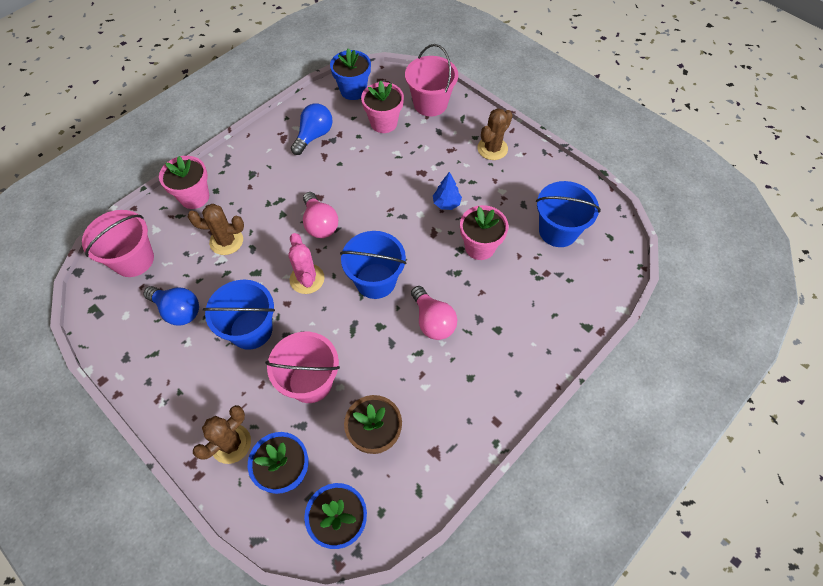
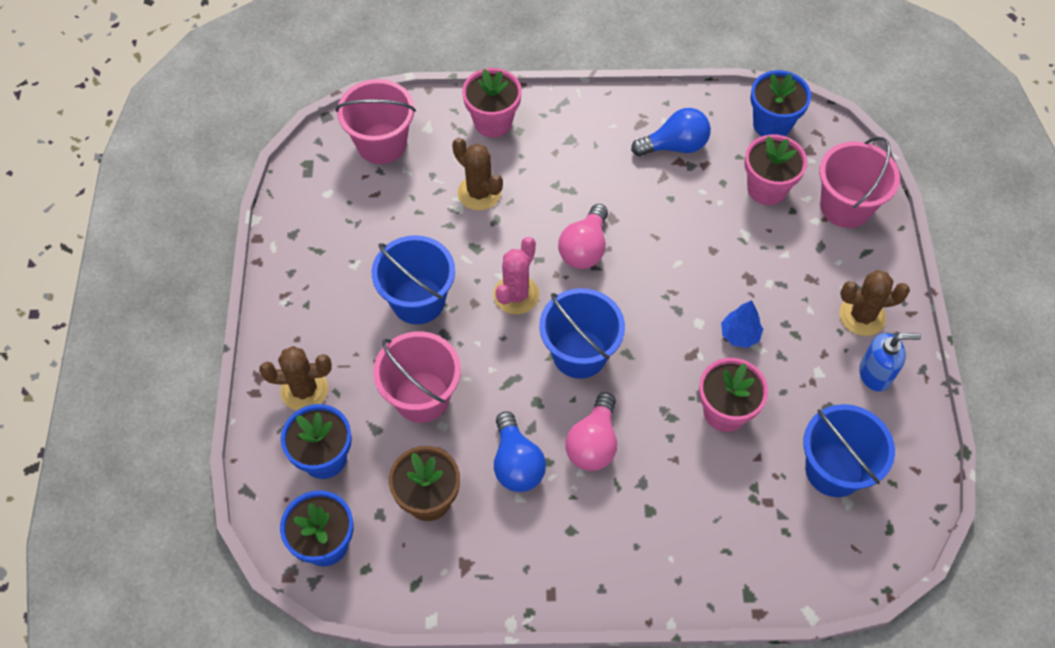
camera: 45 degrees right, 0 degrees up
(178, 310) = (374, 227): blue light bulb -> blue light bulb (516, 463)
(527, 170) = (875, 374): none -> blue soap dispenser

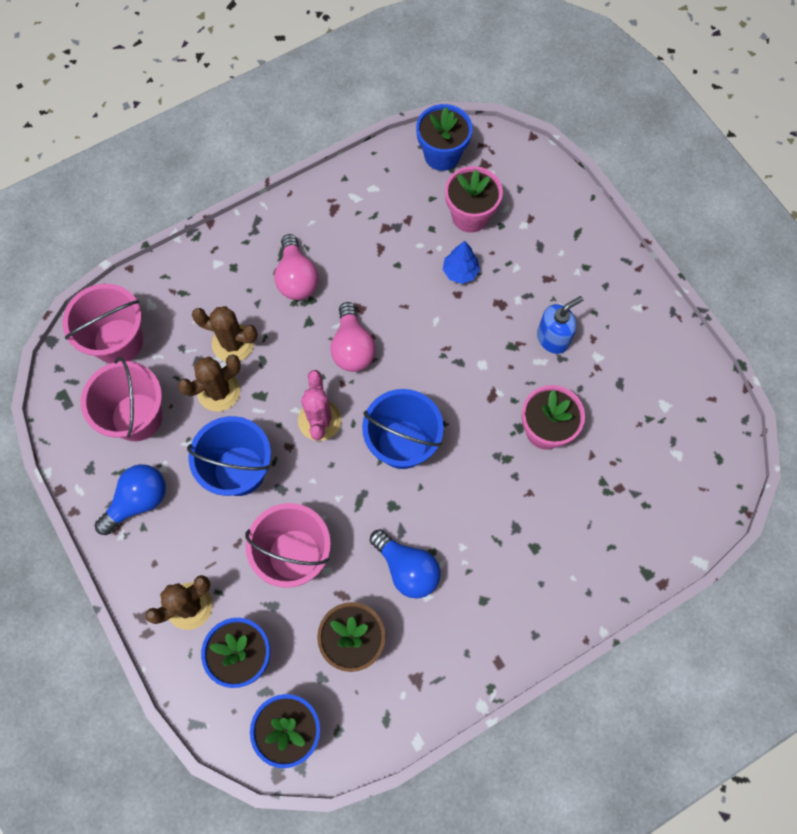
camera: 30 degrees left, 10 degrees up
(493, 122) = (205, 270): pink flower pot -> none
(593, 443) = (458, 516): pink light bulb -> pink light bulb (297, 278)
(675, 146) = (374, 215): blue light bulb -> blue light bulb (138, 501)
(739, 335) = (520, 358): blue tree -> blue tree (460, 272)
(834, 470) = (653, 433): blue bucket -> none
(845, 206) = (540, 200): pink bucket -> pink bucket (137, 417)
(862, 316) = (604, 290): brown cactus -> brown cactus (219, 391)
(875, 374) = (640, 335): blue soap dispenser -> blue soap dispenser (553, 338)

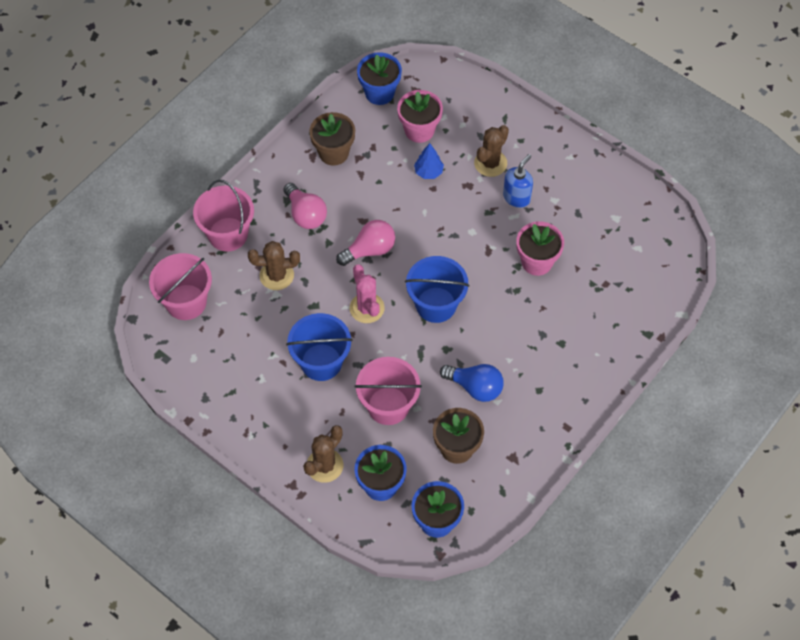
camera: 20 degrees left, 10 degrees down
(137, 417) = (225, 350): pink bucket -> pink bucket (228, 234)
(138, 501) = (253, 408): blue light bulb -> none
(219, 391) = (281, 312): brown cactus -> brown cactus (490, 163)
(352, 347) = (370, 250): pink light bulb -> pink light bulb turned 90 degrees counterclockwise
(359, 212) = (333, 153): none -> brown flower pot

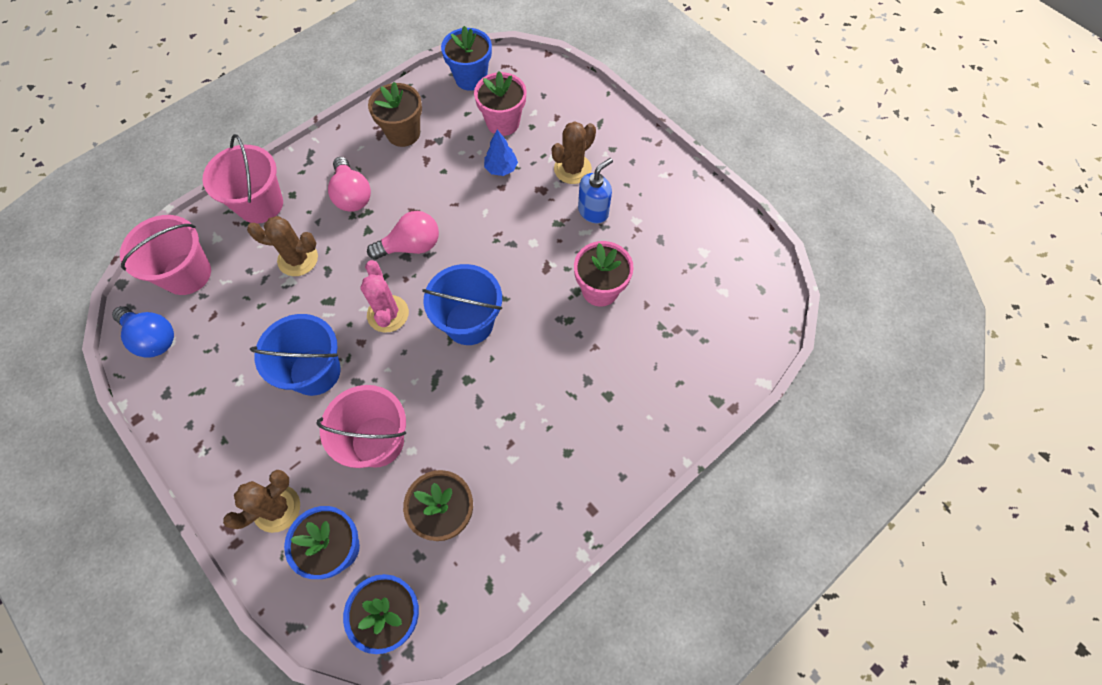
camera: 10 degrees right, 5 degrees up
(475, 387) = (489, 435): blue light bulb -> blue light bulb (152, 338)

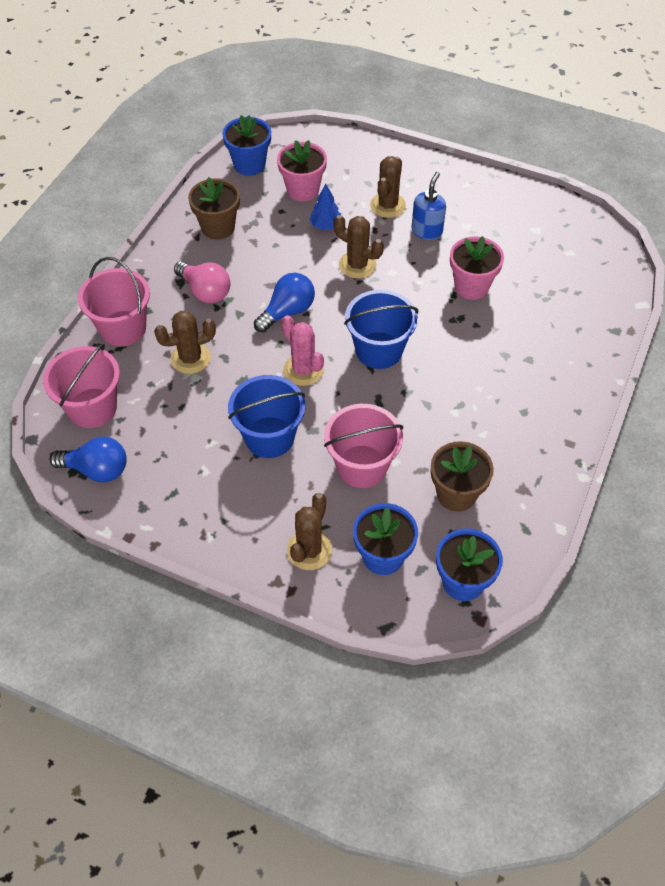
camera: 25 degrees left, 10 degrees down
(411, 246) = (287, 312): pink light bulb -> blue light bulb
(505, 222) = (357, 265): none -> brown cactus

